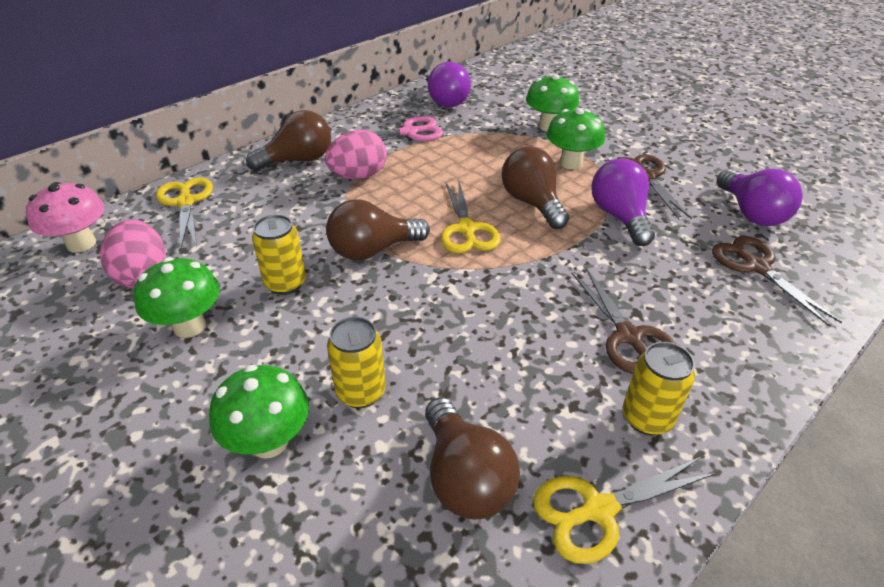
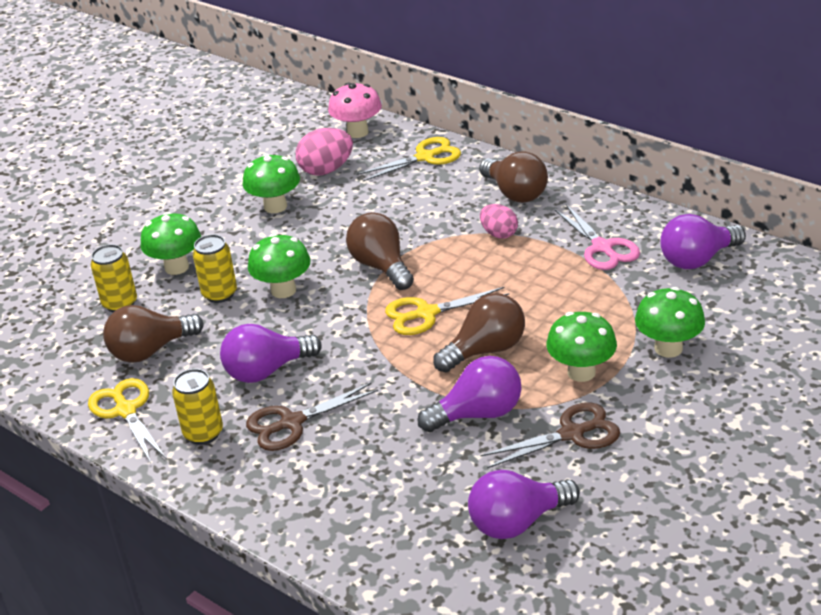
camera: 85 degrees right, 5 degrees down
(285, 283) = (329, 234): yellow can -> yellow can (120, 304)
(358, 176) = (499, 234): pink egg -> pink egg, size x0.66
(381, 329) = (283, 290): none -> green mushroom
(534, 352) = (267, 371): none -> purple light bulb
(756, 267) = (411, 515): brown scissors -> none

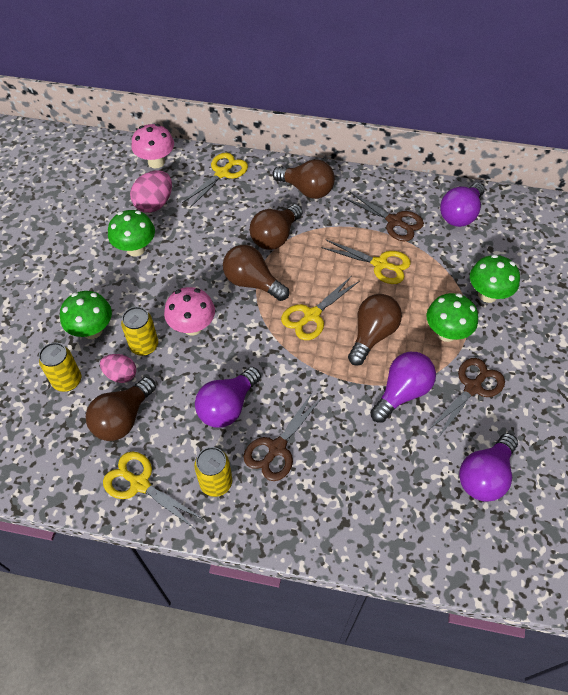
camera: 30 degrees left, 20 degrees up
(283, 290) = (192, 327): green mushroom -> pink mushroom
(441, 230) = (275, 237): none -> brown light bulb
(499, 234) = (318, 229): pink egg -> pink egg (121, 375)
(550, 285) = (380, 264): none -> yellow scissors
(602, 248) = (394, 221): pink scissors -> brown scissors

